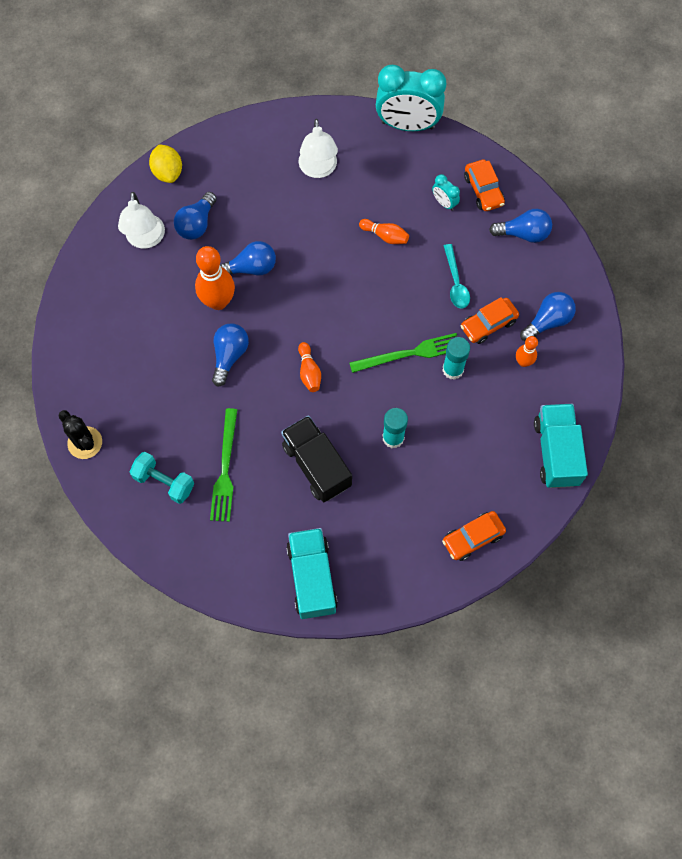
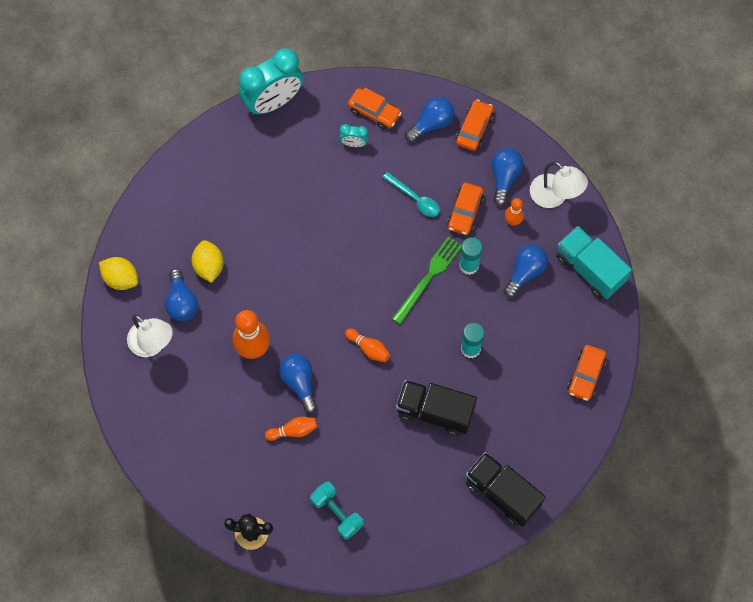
camera: 40 degrees left, 0 degrees up
(164, 482) = (337, 513): turquoise dumbbell -> turquoise dumbbell turned 60 degrees clockwise
(225, 469) = (372, 468): green fork -> none
(242, 213) = (209, 266): none -> yellow lemon
(251, 268) = (255, 304): blue light bulb -> blue light bulb (525, 272)
(312, 578) = (502, 493): turquoise truck -> black truck
(318, 169) = (236, 188): white lamp -> white lamp (554, 196)
(385, 236) = (333, 202): orange bowling pin -> orange bowling pin (293, 431)
(556, 263) = (474, 129): none -> orange car

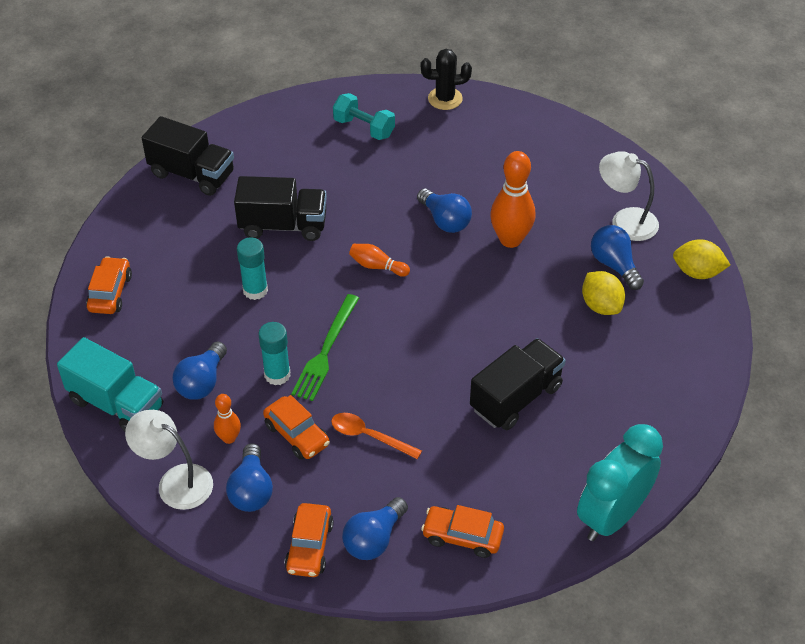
camera: 165 degrees right, 20 degrees down
(293, 431) = (435, 180): orange bowling pin -> none
(303, 203) = (516, 398): none -> black truck
(354, 144) = (476, 487): turquoise clock -> none
(415, 198) = (369, 436): turquoise spoon -> orange spoon
(465, 212) = (297, 434): orange car -> orange car turned 135 degrees clockwise

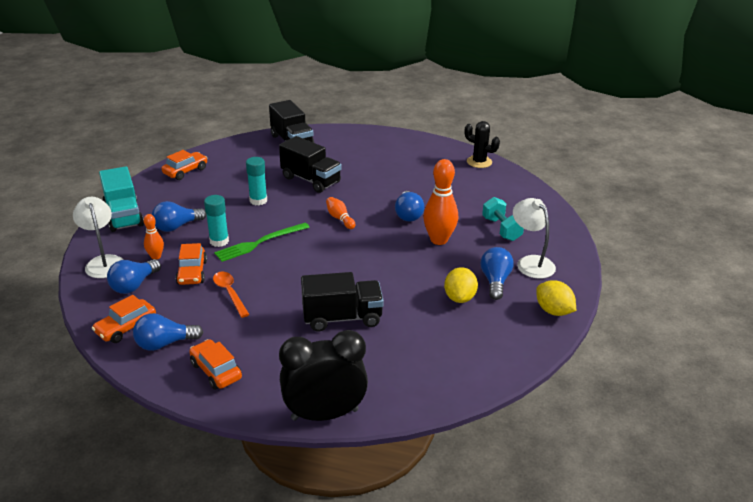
camera: 35 degrees right, 15 degrees down
(364, 128) = (412, 157): turquoise dumbbell -> turquoise dumbbell (501, 229)
(612, 516) = (324, 414): turquoise clock -> black clock

